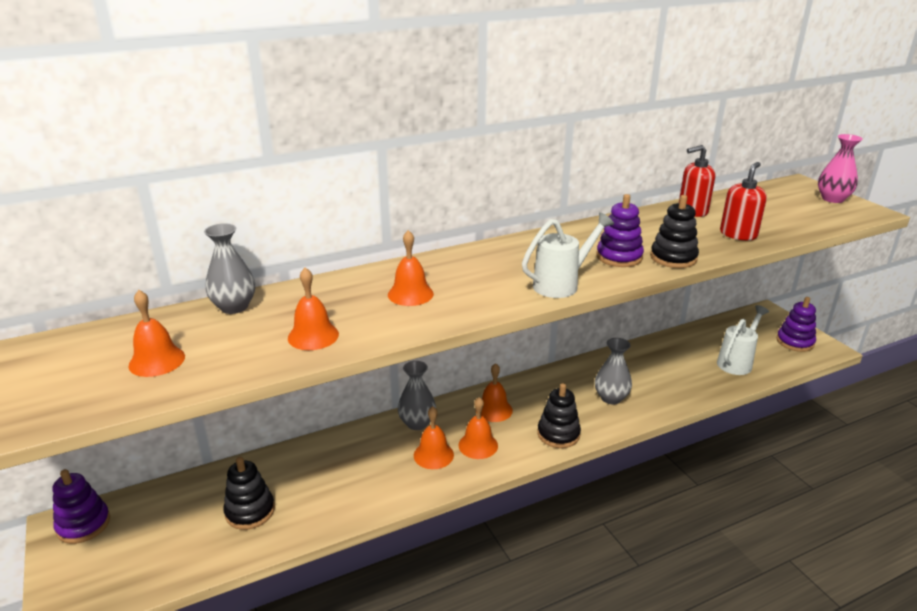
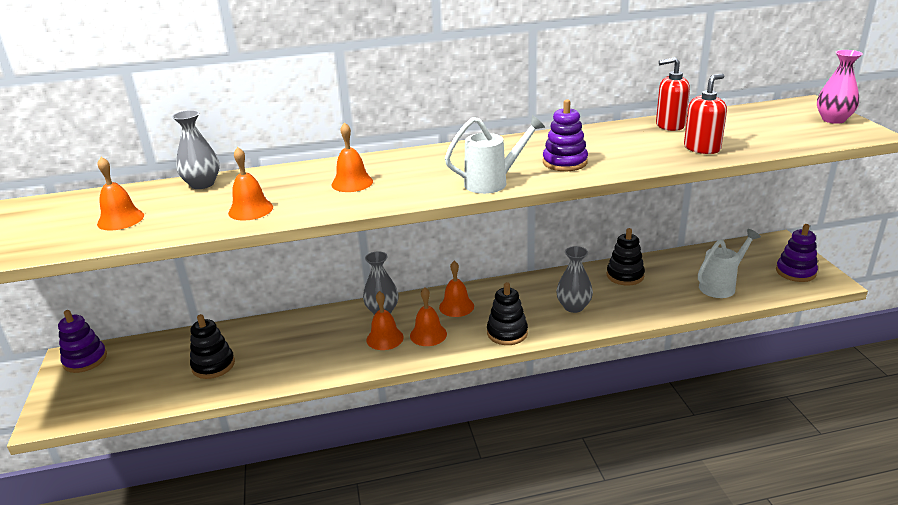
camera: 15 degrees right, 0 degrees up
(673, 258) = (618, 166): black stacking toy -> black stacking toy (625, 275)

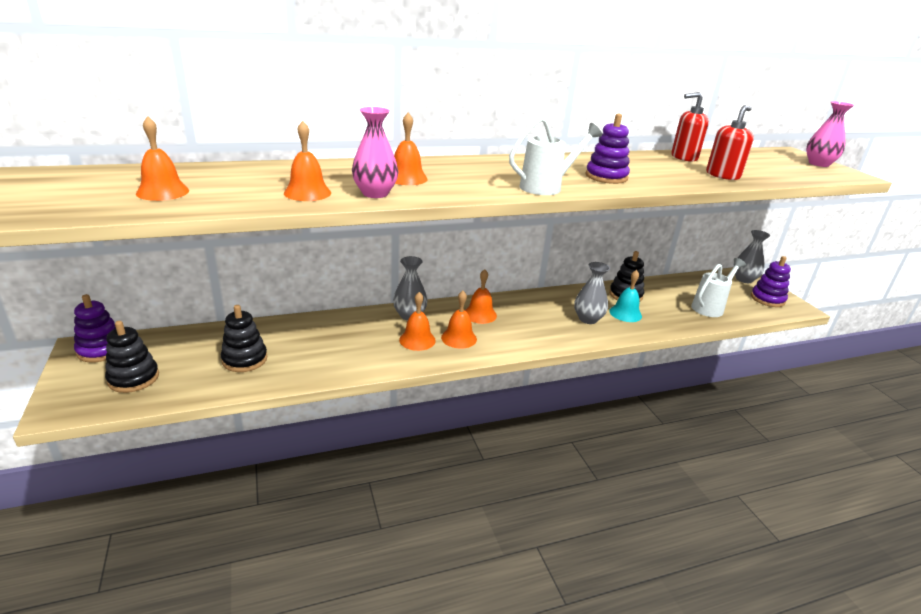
camera: 10 degrees left, 0 degrees up
(202, 184) = (247, 168): grey vase -> grey vase (744, 279)
(314, 205) = (375, 193): none -> pink vase
(507, 333) = (533, 339): black stacking toy -> black stacking toy (133, 378)
(618, 298) = (625, 313): none -> turquoise bell

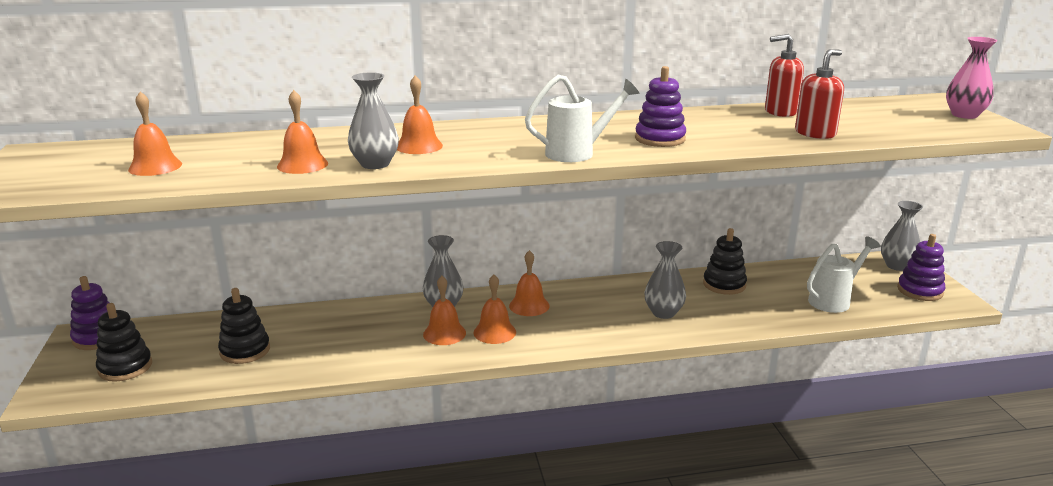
camera: 10 degrees right, 5 degrees down
(375, 193) = (375, 164): pink vase -> grey vase
(625, 313) = (715, 306): turquoise bell -> none

